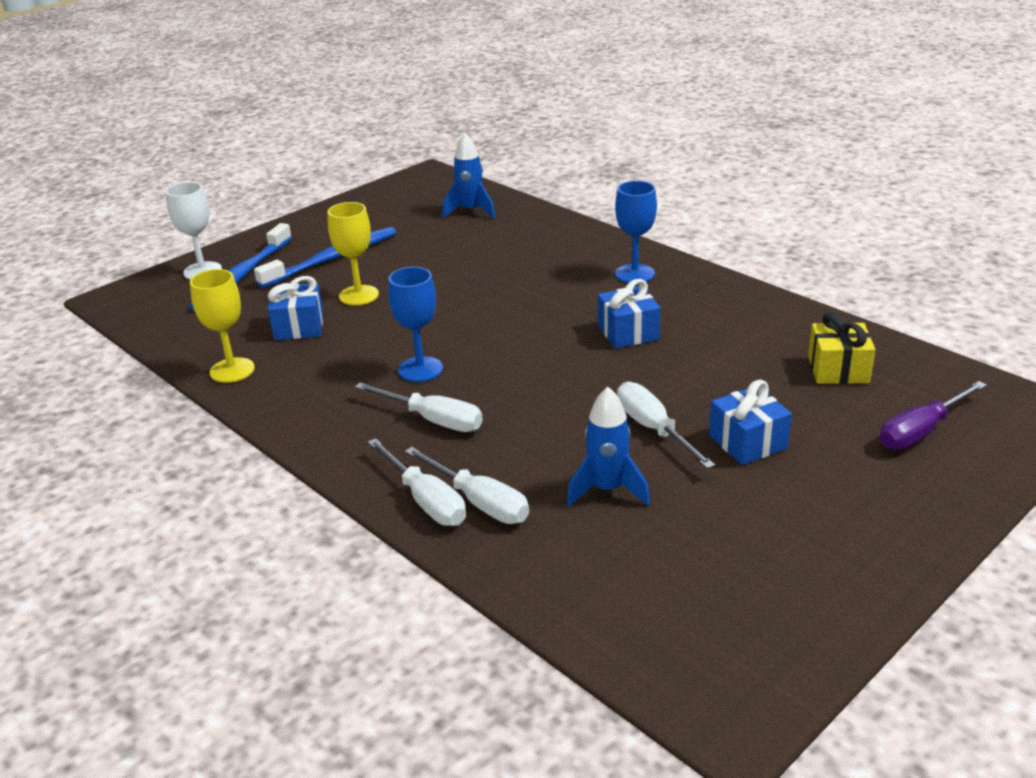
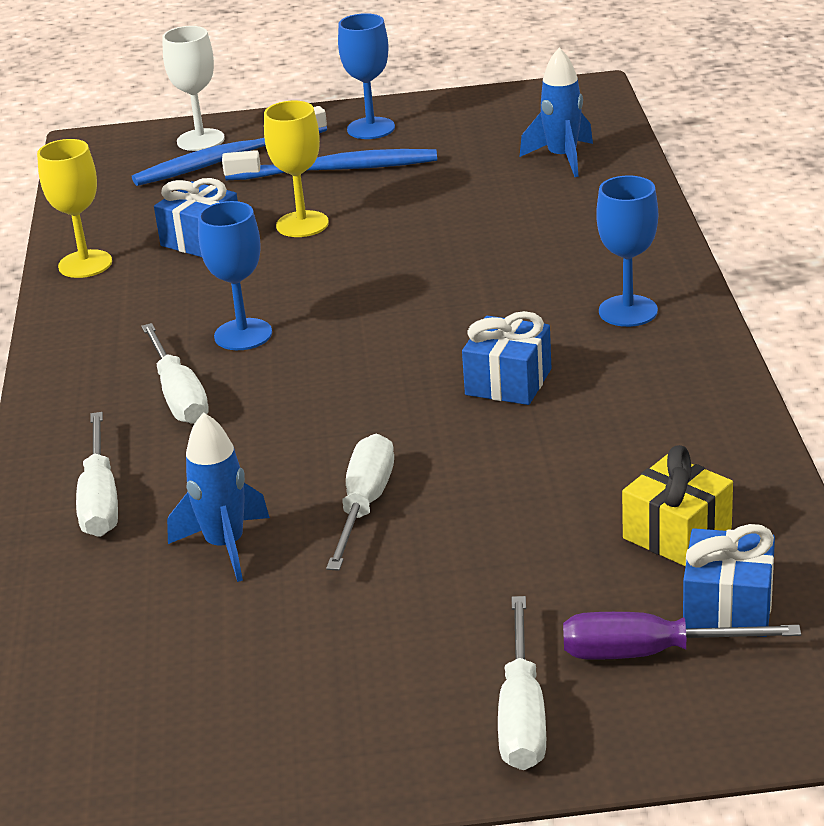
camera: 40 degrees right, 0 degrees up
(319, 230) = (371, 128): none -> blue goblet
(425, 500) = (61, 474): white screwdriver -> white screwdriver (522, 714)
(748, 442) = (437, 567): blue gift -> blue gift (728, 606)

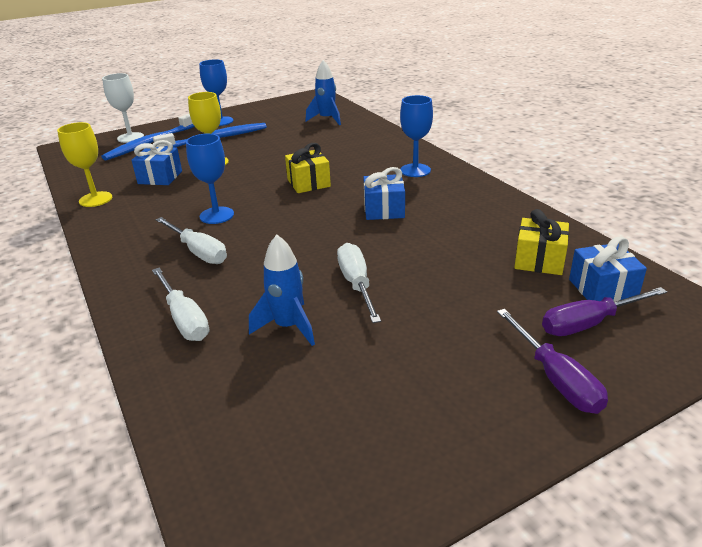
camera: 25 degrees left, 0 degrees up
(427, 300) = (309, 183): none -> yellow gift
(522, 714) = (555, 378): white screwdriver -> purple screwdriver

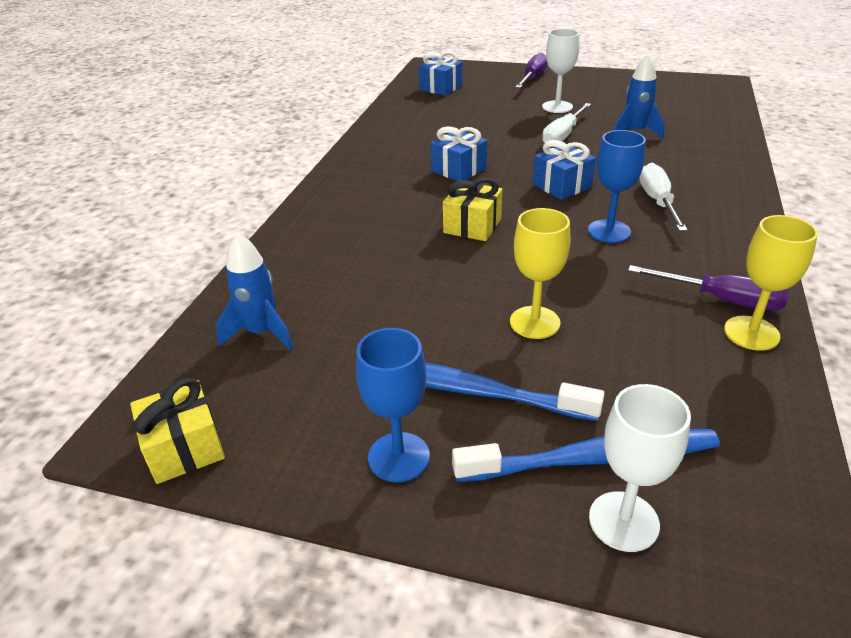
camera: 135 degrees left, 5 degrees up
(160, 177) = (634, 332): blue gift -> blue gift (562, 186)
(184, 319) = (702, 160): white screwdriver -> none
(415, 170) = (359, 191): blue goblet -> none
(426, 327) = (557, 107): none -> white goblet
(539, 260) = (437, 106): yellow gift -> yellow gift (184, 448)
(589, 323) = (478, 83): purple screwdriver -> purple screwdriver (721, 300)

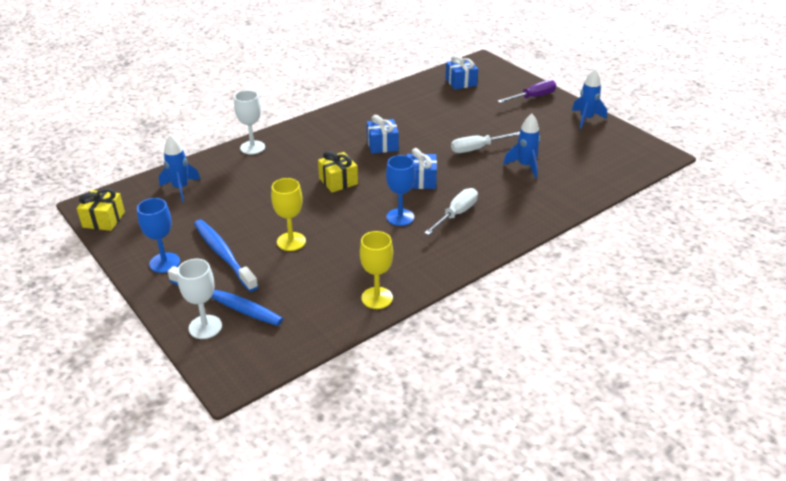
camera: 35 degrees right, 0 degrees up
(557, 107) = (509, 127): white goblet -> white goblet (252, 147)
(610, 78) = (586, 119): none -> blue rocket
(721, 300) = (392, 277): purple screwdriver -> none

